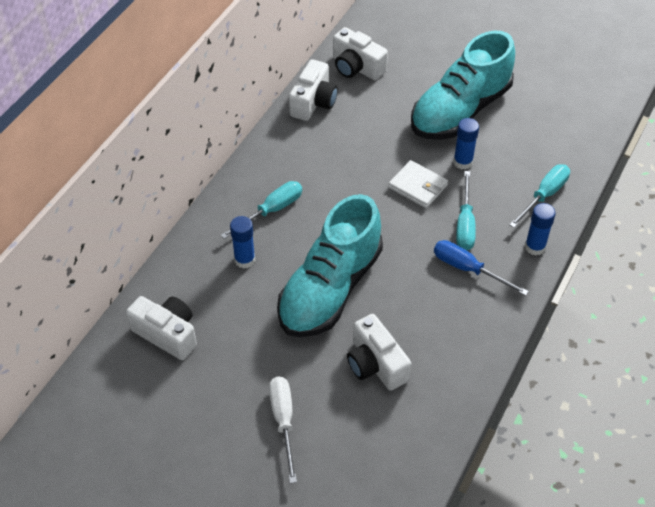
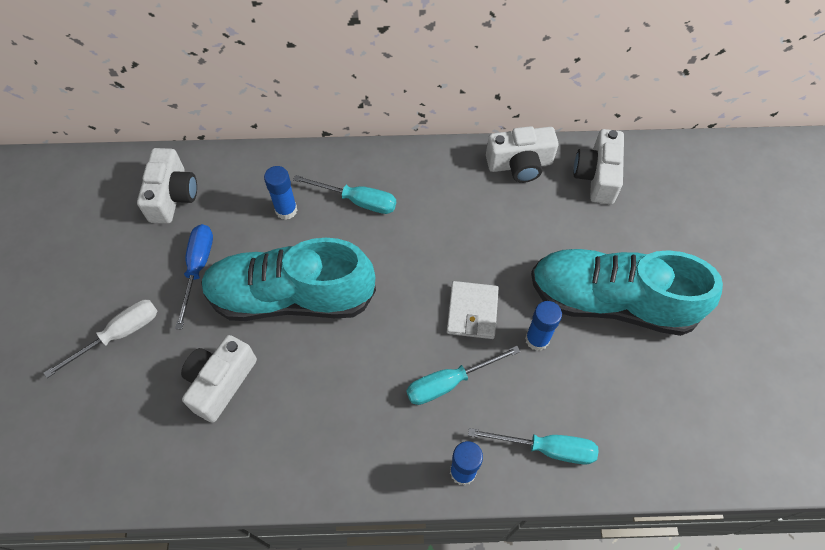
camera: 60 degrees right, 10 degrees up
(468, 269) = (389, 414): blue screwdriver -> blue screwdriver (198, 268)

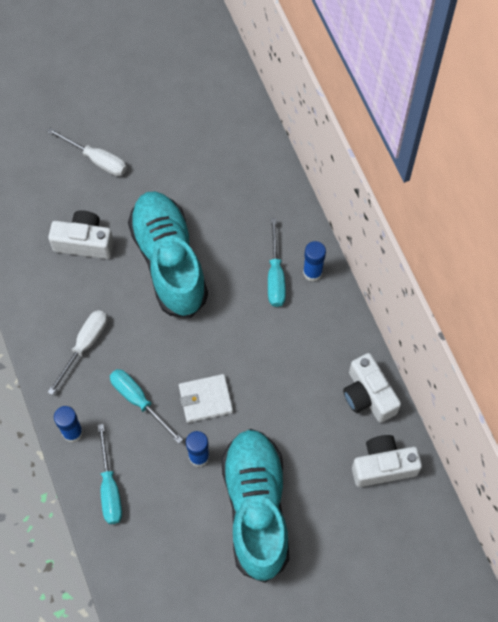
camera: 70 degrees right, 5 degrees up
(173, 196) = (225, 139): white camera -> none
(198, 268) = (169, 186): blue screwdriver -> none
(286, 210) = (245, 226): blue glue stick -> blue glue stick (312, 272)
(356, 423) = (85, 346): none -> white screwdriver

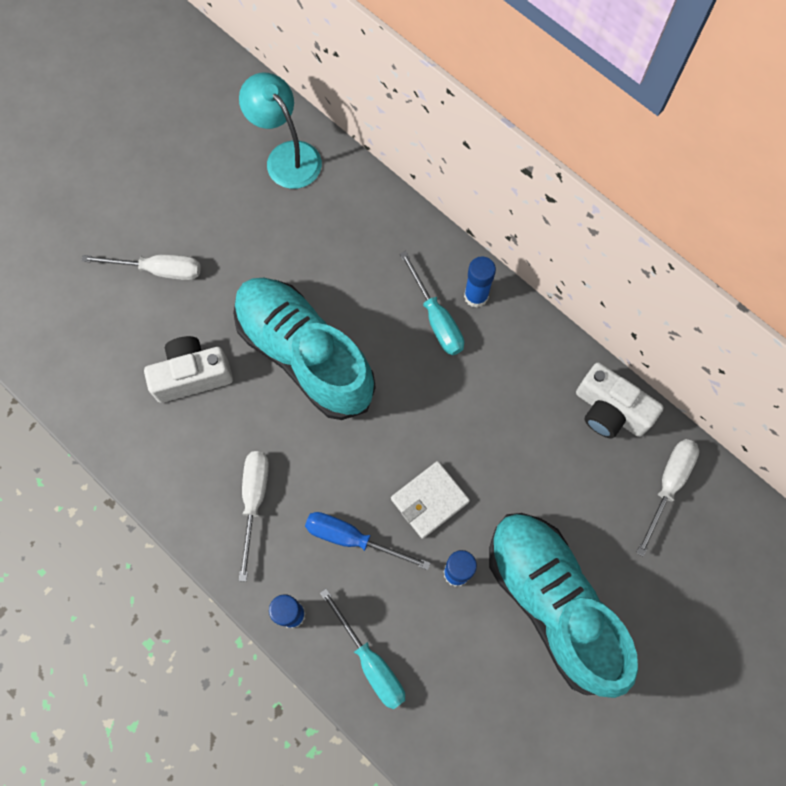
camera: 25 degrees left, 5 degrees up
(139, 401) = (352, 538): turquoise screwdriver -> blue screwdriver
(226, 116) = (286, 156): none -> turquoise lamp
(383, 466) = (668, 485): white camera -> white screwdriver

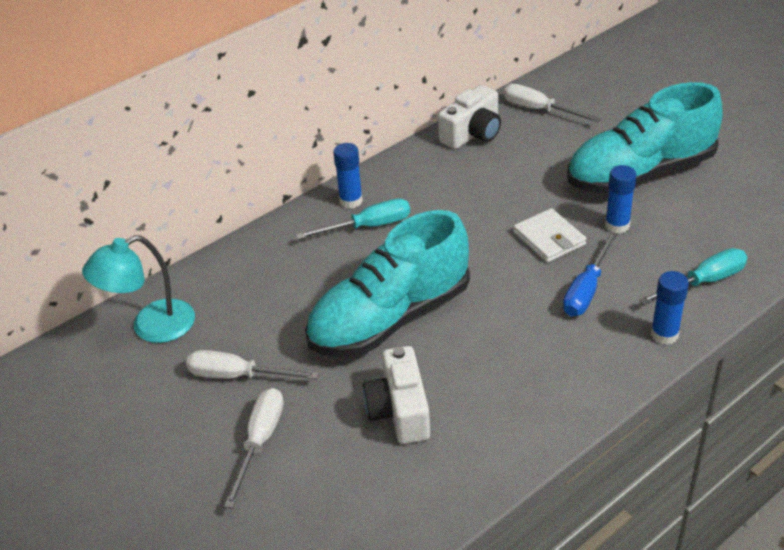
camera: 80 degrees left, 30 degrees down
(254, 501) = (547, 360): white screwdriver -> white screwdriver (238, 376)

